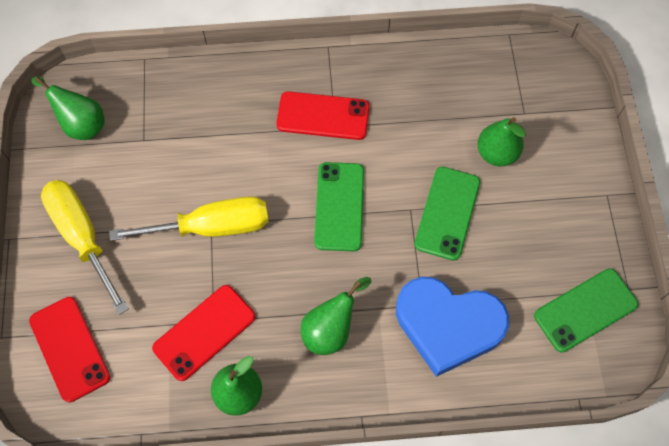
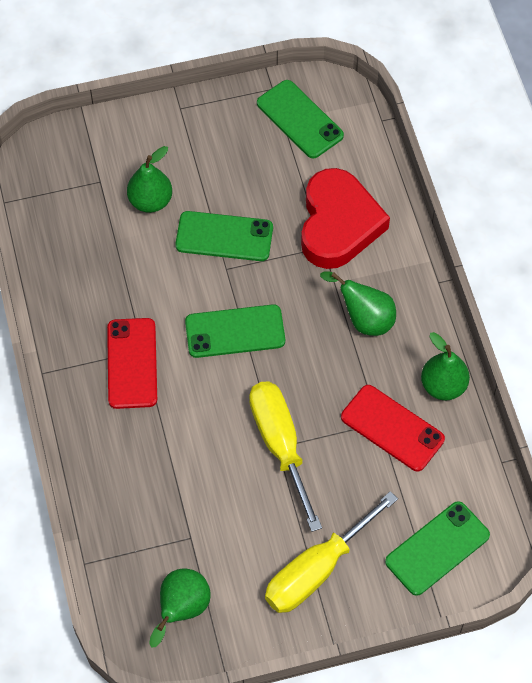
camera: 100 degrees left, 5 degrees down
(70, 348) = (437, 548): red phone -> green phone
(448, 325) = (338, 224): blue heart -> red heart

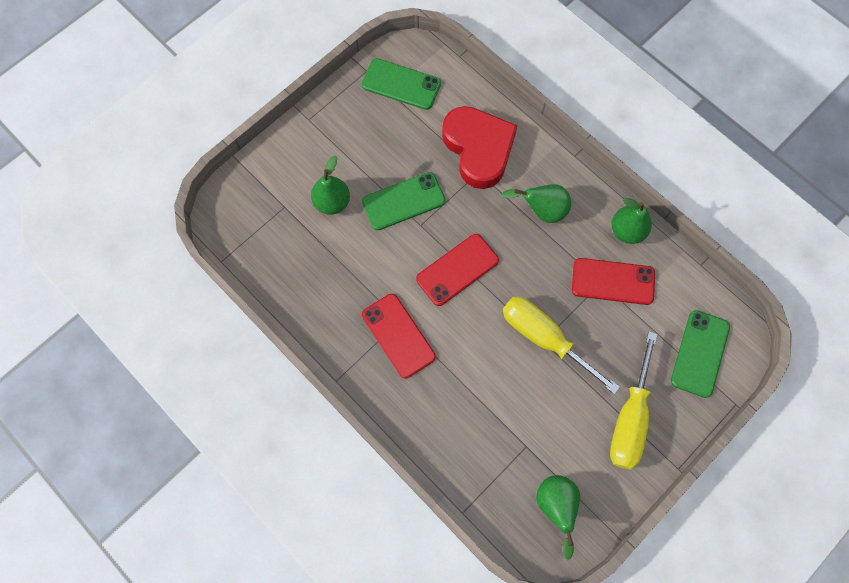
camera: 30 degrees left, 10 degrees up
(235, 331) = (457, 269): green phone -> red phone

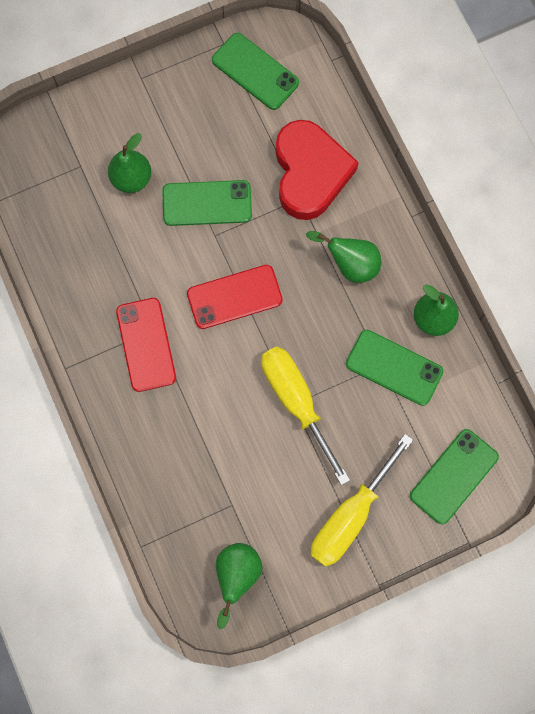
camera: 20 degrees right, 5 degrees up
(613, 281) = (394, 367): red phone -> green phone

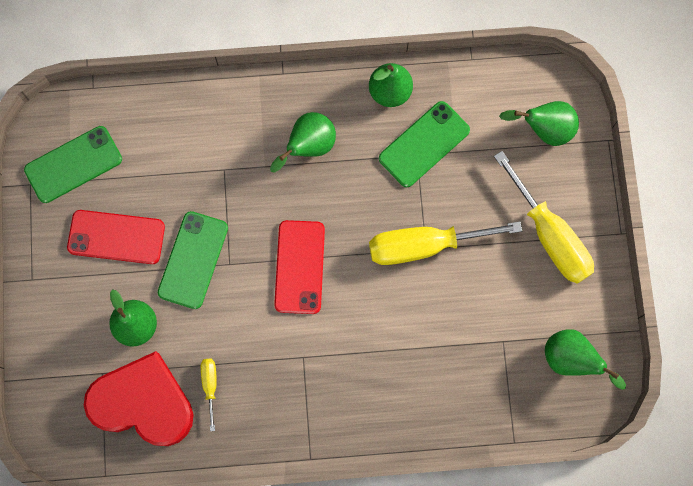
camera: 70 degrees left, 0 degrees up
(100, 259) = (210, 385): none -> yellow screwdriver
(146, 344) = (316, 369): red phone -> red phone (116, 237)
(310, 173) = (201, 150): red heart -> red heart (143, 403)
(453, 476) = (544, 130): green phone -> green pear

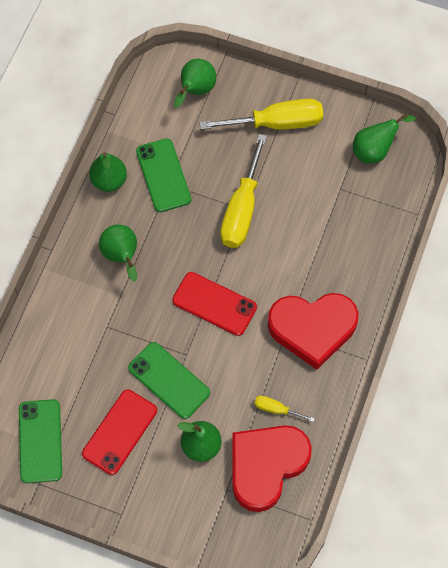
camera: 65 degrees left, 10 degrees down
(319, 384) = (312, 329): none -> red heart

